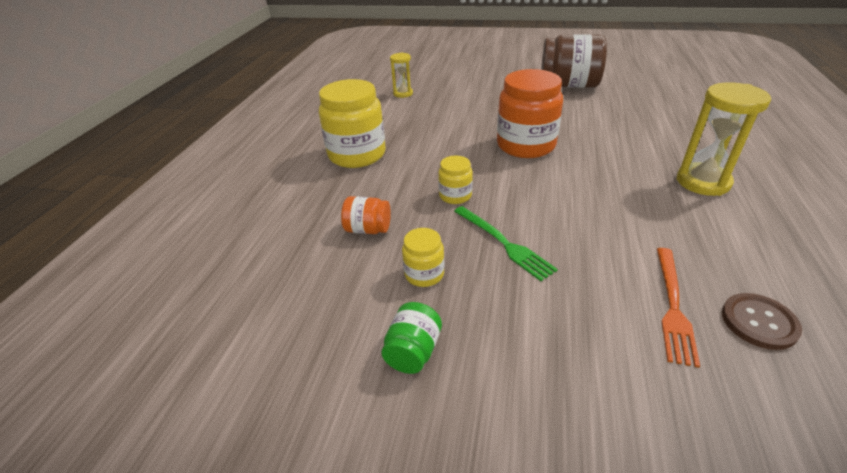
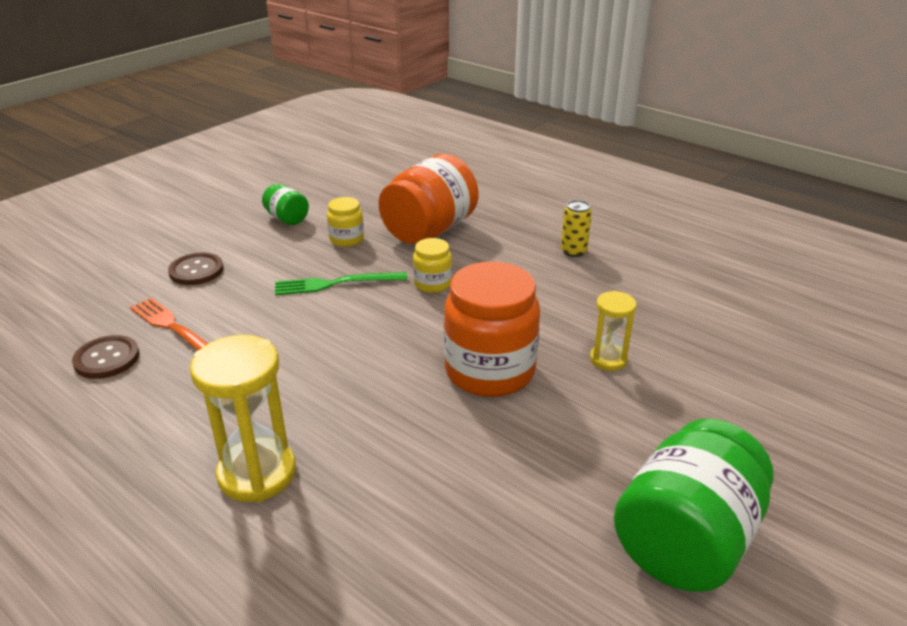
camera: 115 degrees right, 5 degrees down
(357, 155) = (573, 251): yellow jar -> yellow can
(368, 229) = (429, 230): orange jar -> orange jar, size x2.05
(403, 93) = (752, 327): yellow hourglass -> yellow hourglass (608, 359)
(569, 85) = (685, 541): brown jar -> green jar
(586, 361) = (196, 270): none -> brown button

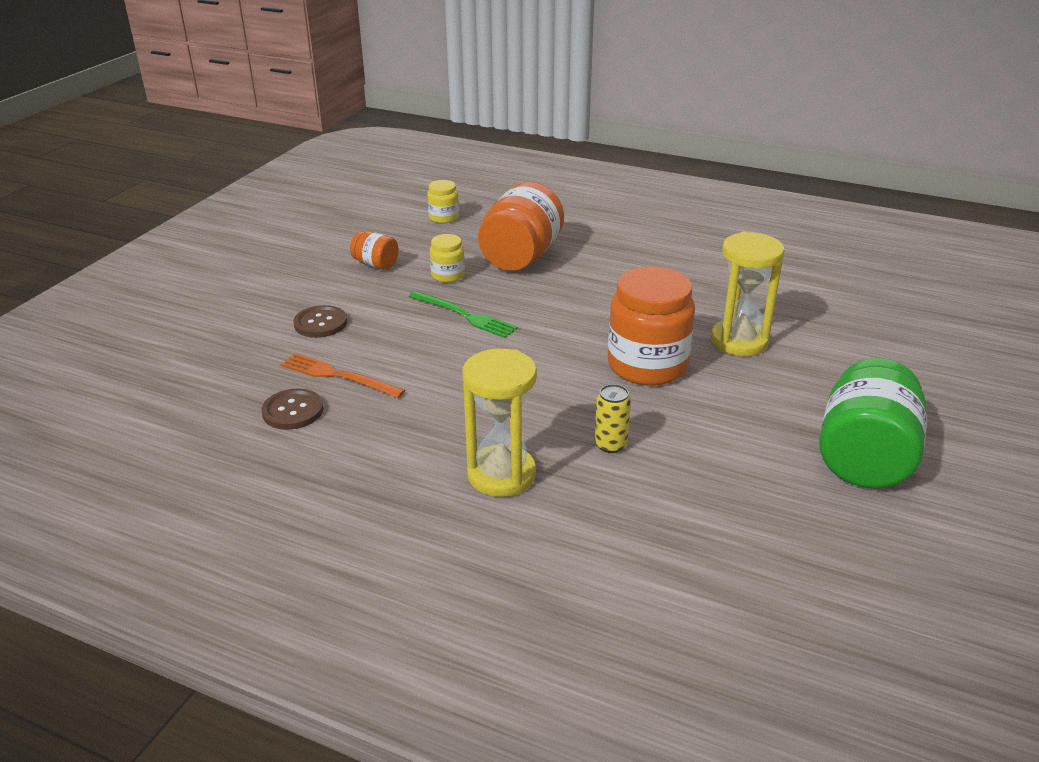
camera: 15 degrees left, 0 degrees up
(287, 218) = (376, 264): green jar -> orange jar
(336, 283) = (464, 315): green fork -> green fork turned 120 degrees counterclockwise
(432, 284) = (553, 303): yellow jar -> yellow jar (443, 218)
(573, 251) = (662, 258): yellow can -> yellow can (610, 445)
(608, 359) = (739, 341): yellow hourglass -> yellow hourglass, size x1.74

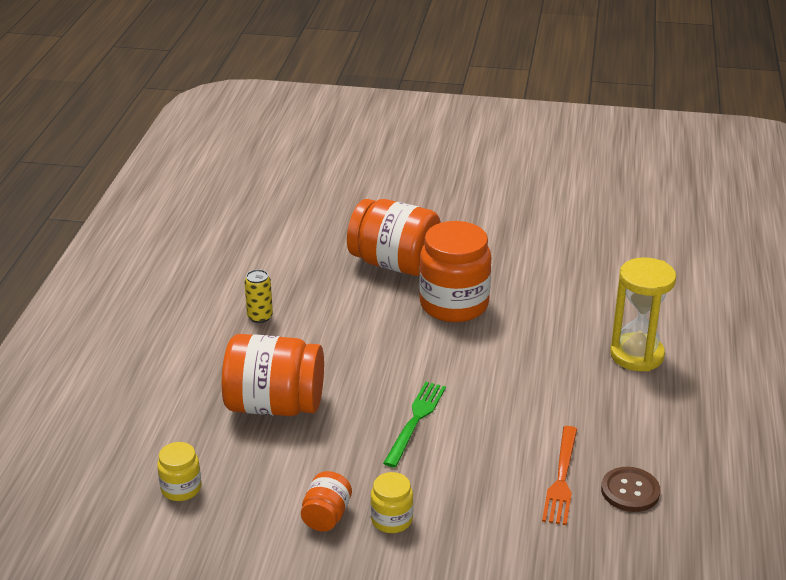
camera: 105 degrees left, 0 degrees up
(320, 323) = (475, 521): brown button -> none
(448, 275) = (335, 451): yellow jar -> yellow jar (391, 520)
(610, 445) = (570, 311): yellow can -> yellow can (260, 317)
(739, 341) = (394, 264): yellow hourglass -> orange jar
(864, 458) = (523, 212): green jar -> none

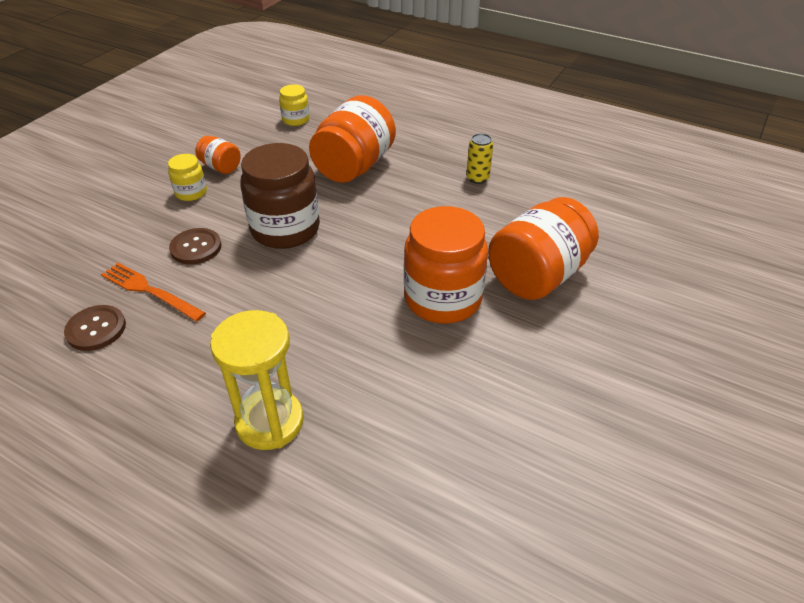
camera: 110 degrees right, 10 degrees up
(415, 421) = (285, 229): green fork -> brown jar
(482, 474) = (196, 247): none -> brown button

